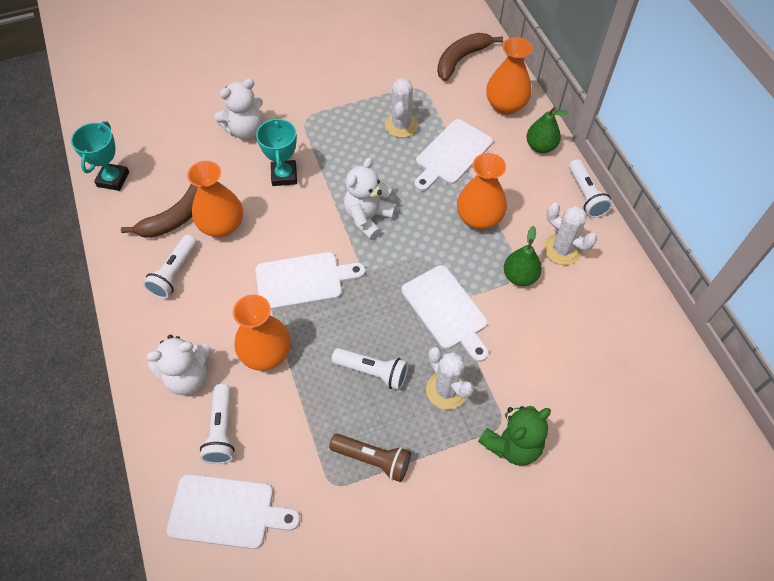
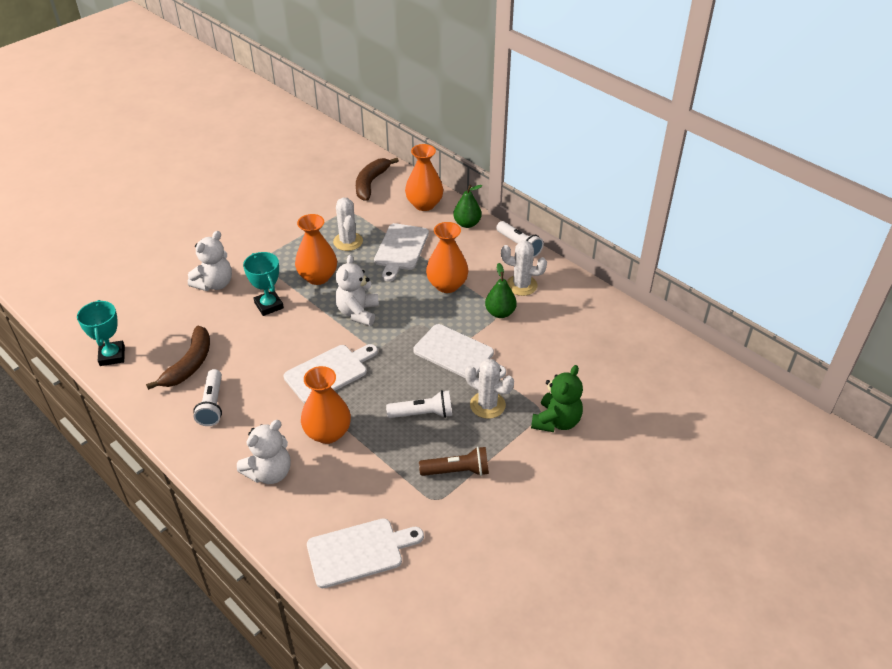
camera: 25 degrees left, 15 degrees down
(222, 226) = (235, 357): orange vase -> orange vase (318, 277)
(222, 430) = (322, 498): white flashlight -> none

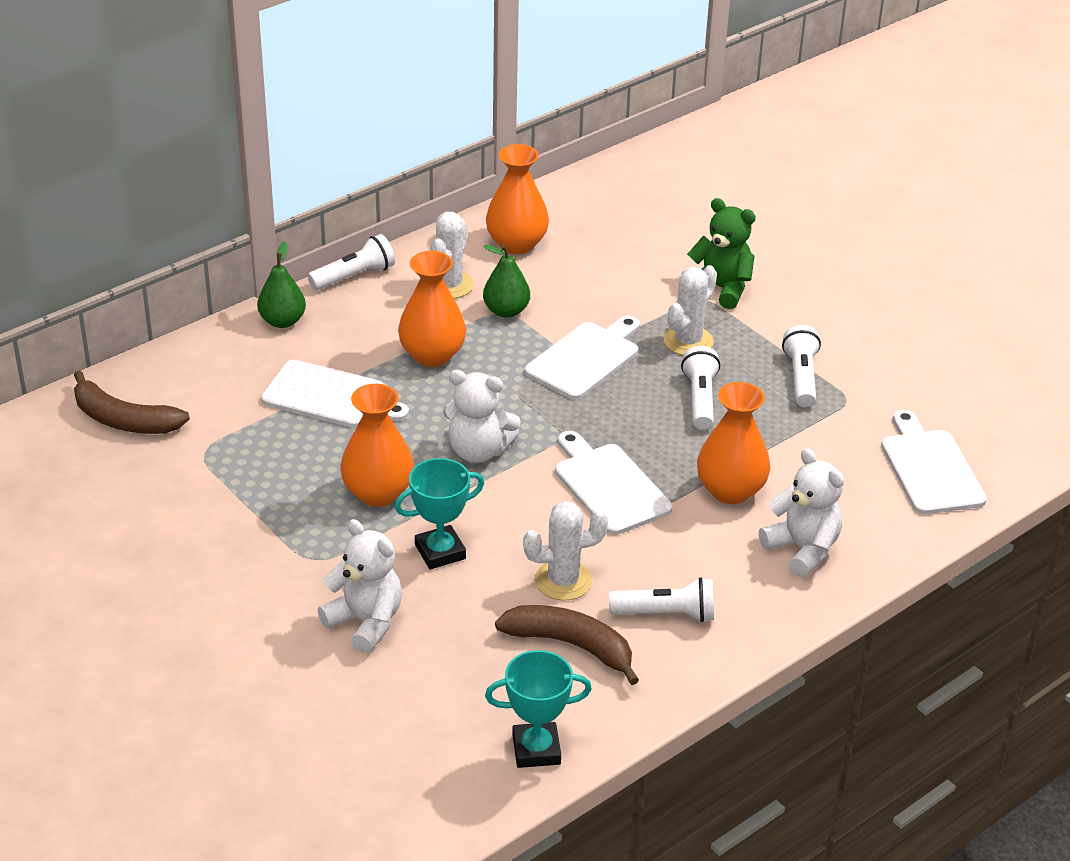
camera: 85 degrees left, 5 degrees down
(348, 241) = (290, 455): white cactus -> white cactus (563, 581)
(424, 204) = (212, 362): orange vase -> orange vase (516, 244)
(457, 471) = (800, 377): brown flashlight -> white flashlight

